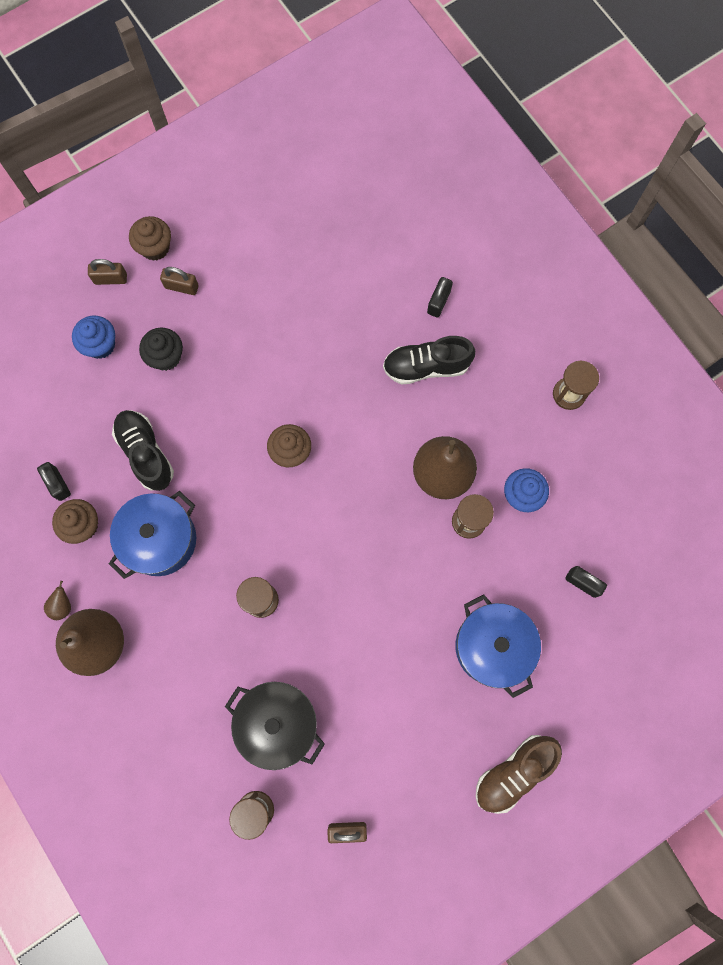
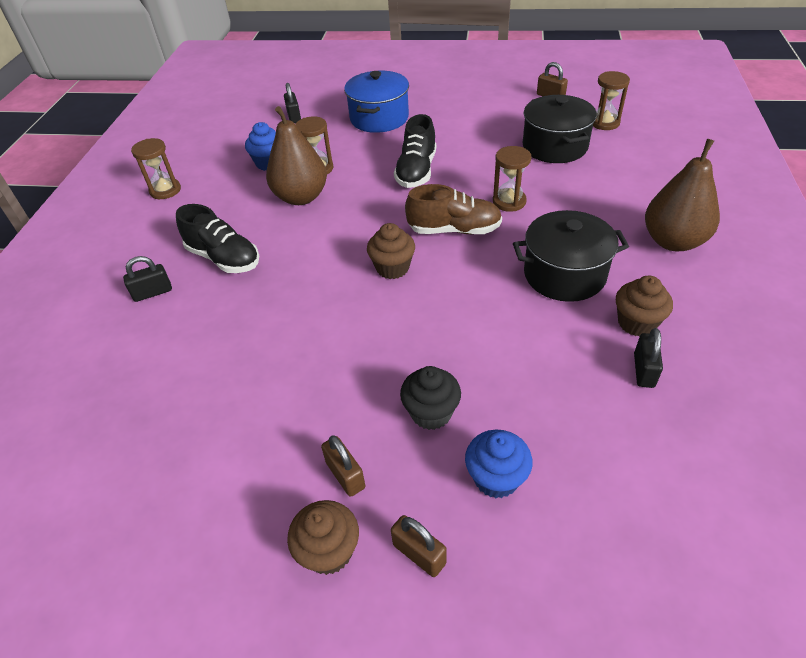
camera: 135 degrees left, 30 degrees down
(62, 605) = (695, 279): brown pear -> none
(146, 453) = (526, 342): black shoe -> black shoe (416, 171)
(160, 539) = (564, 274): blue pot -> black pot
(514, 772) = (429, 79): brown shoe -> brown shoe (454, 230)

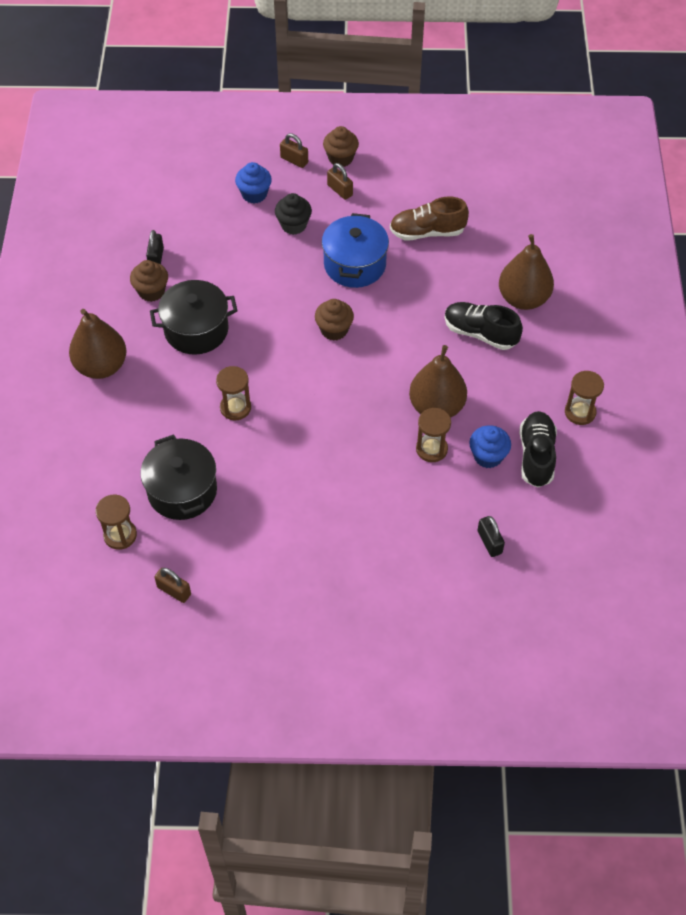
camera: 170 degrees right, 10 degrees up
(153, 292) = (523, 298): black padlock -> brown pear
(379, 118) = (383, 541): blue pot -> blue pot (354, 265)
(416, 171) = (327, 447): black shoe -> black shoe (536, 456)
(454, 230) = (285, 372): brown shoe -> brown shoe (427, 232)

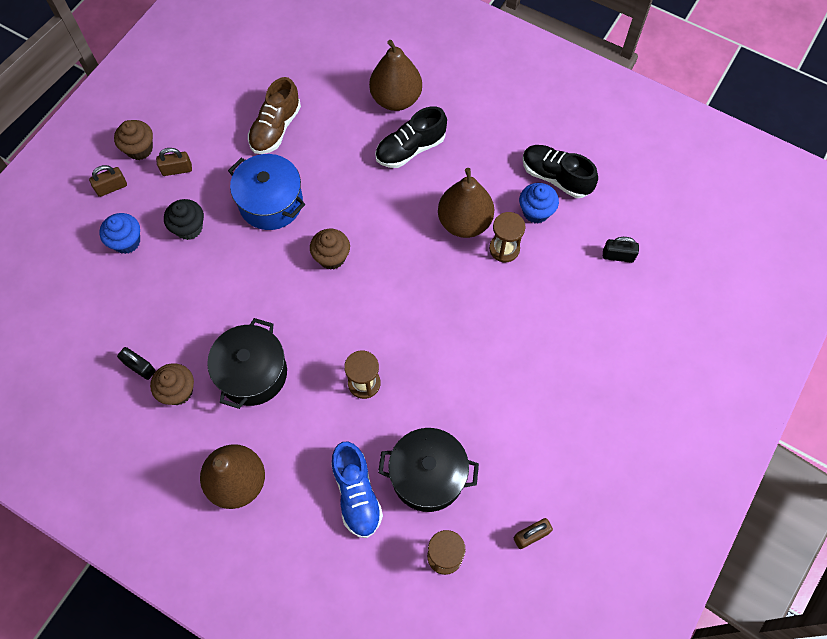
camera: 60 degrees left, 10 degrees up
(137, 449) = (356, 494): none -> blue shoe
(580, 412) = (533, 124): brown hourglass -> none

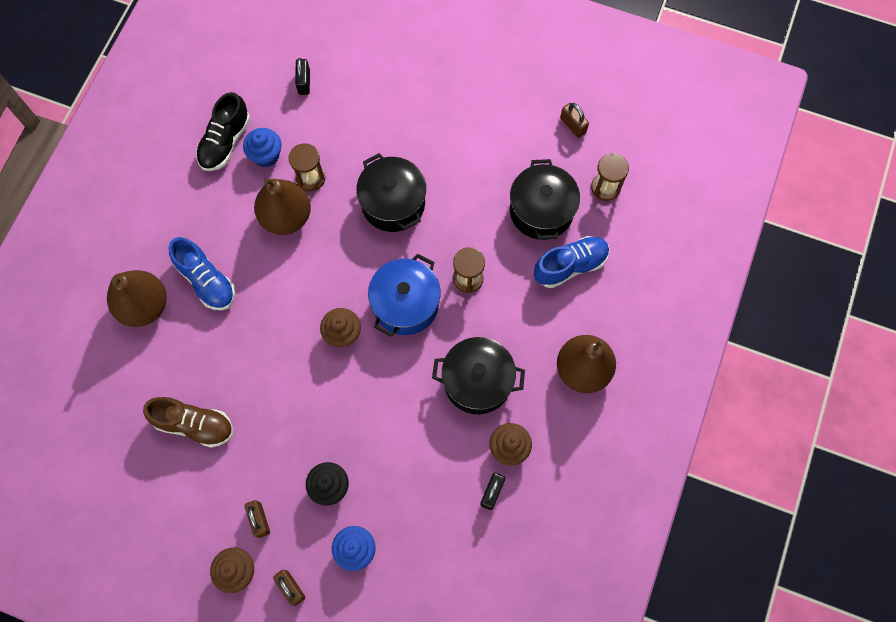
camera: 100 degrees left, 5 degrees up
(271, 203) = (288, 408): blue pot -> blue pot (406, 304)
(410, 149) = (206, 281): black shoe -> blue shoe
(463, 323) = (393, 203): none -> black pot

